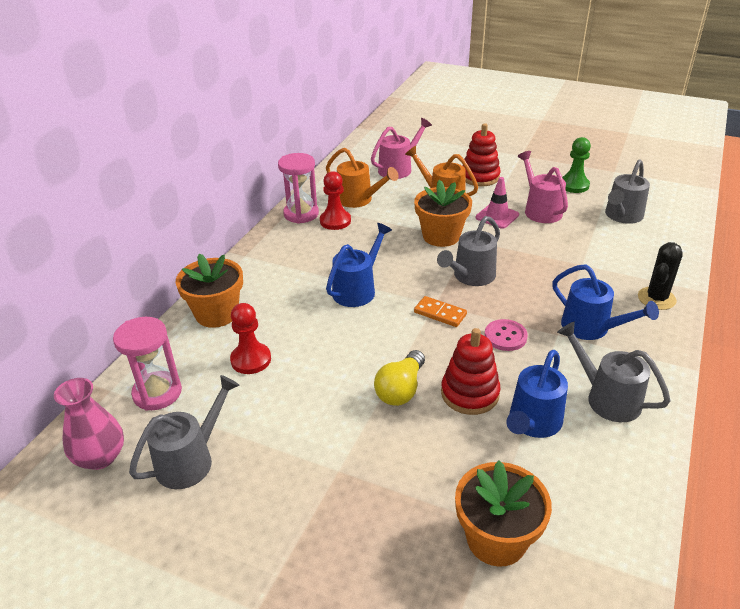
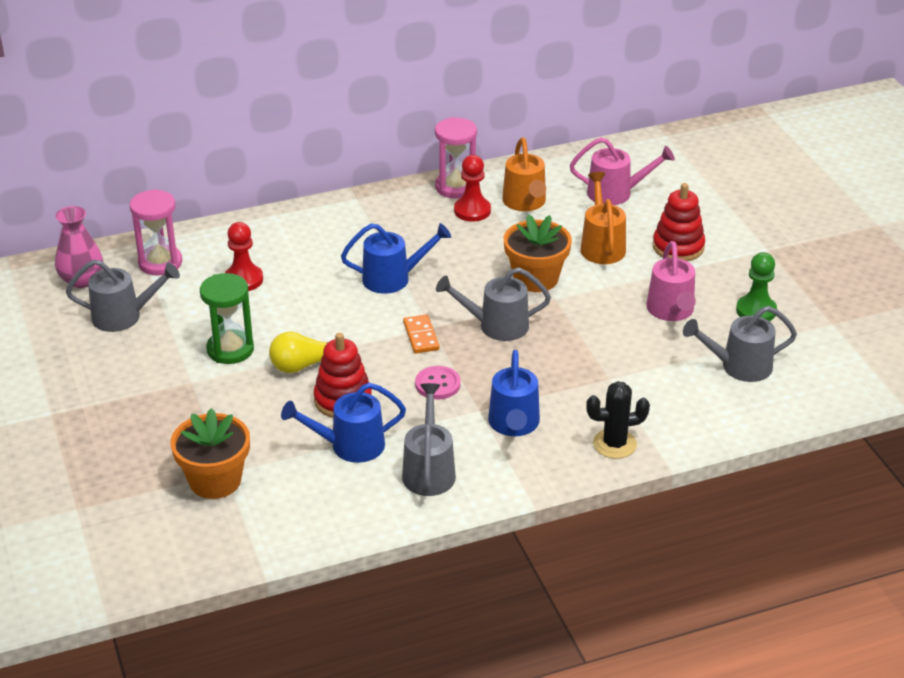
camera: 45 degrees right, 0 degrees up
(216, 313) = (270, 232): orange flower pot -> none
(327, 419) = (230, 349): none -> green hourglass
(497, 216) = (619, 292): pink traffic cone -> none
(540, 210) = (671, 311): pink watering can -> pink watering can turned 150 degrees clockwise

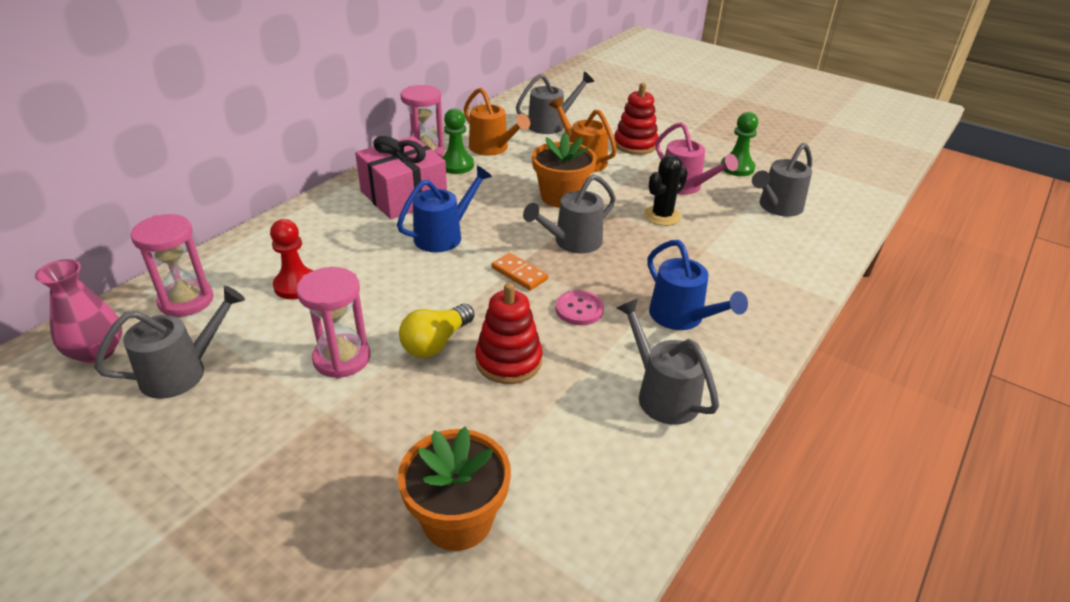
camera: 35 degrees left, 0 degrees up
(230, 349) = (342, 358): green hourglass -> pink hourglass
(349, 446) = (562, 405): blue watering can -> none
(395, 227) = (404, 196): none -> pink gift
(472, 211) = (456, 165): red pawn -> green pawn
(614, 444) = (774, 299): black cactus -> black cactus (662, 216)
(616, 193) = (551, 124): pink watering can -> grey watering can

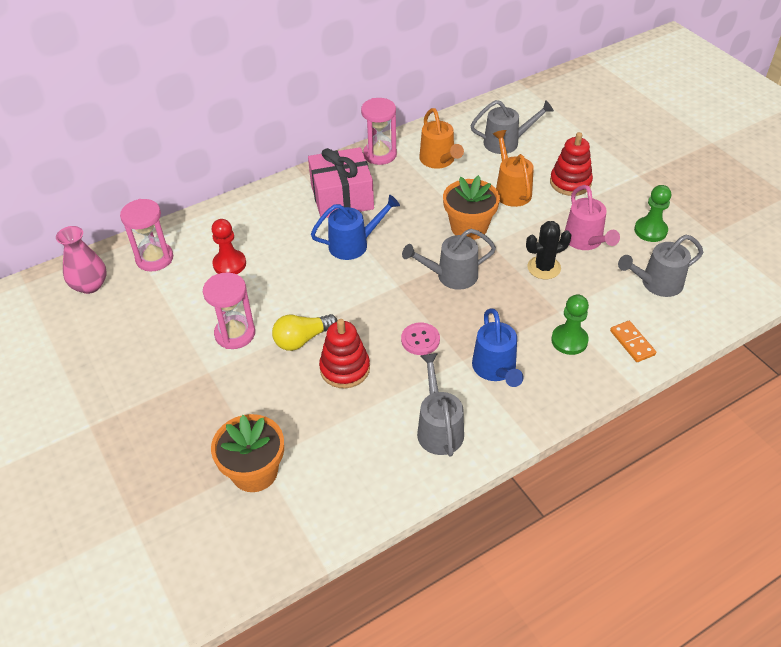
camera: 25 degrees right, 10 degrees up
(183, 371) = (135, 315): grey watering can -> none
(456, 165) = (399, 173): green pawn -> green pawn (569, 340)
(519, 274) = (392, 295): orange domino -> orange domino (632, 343)

